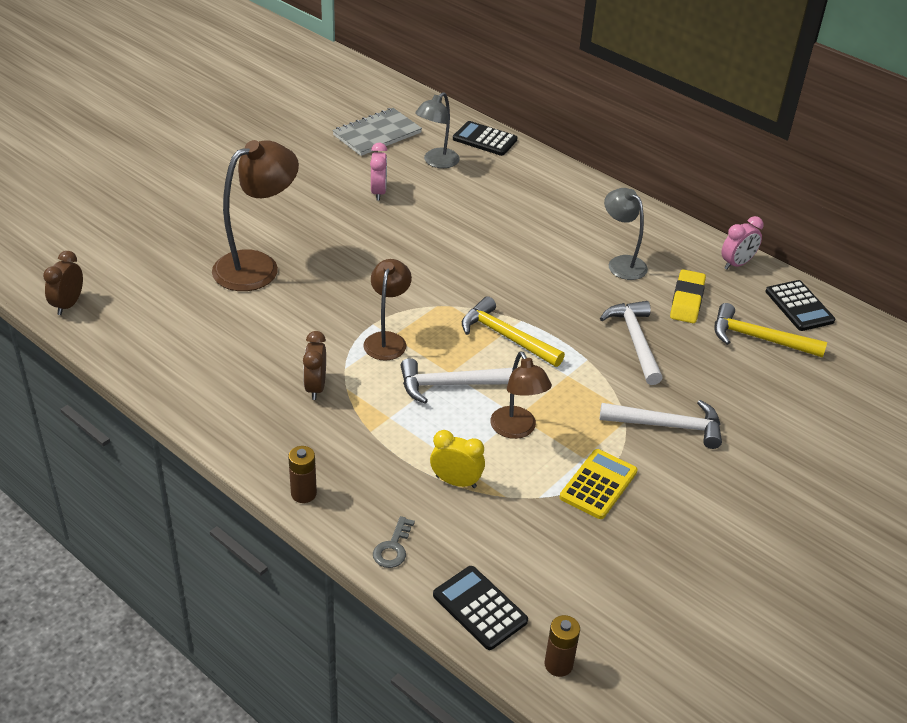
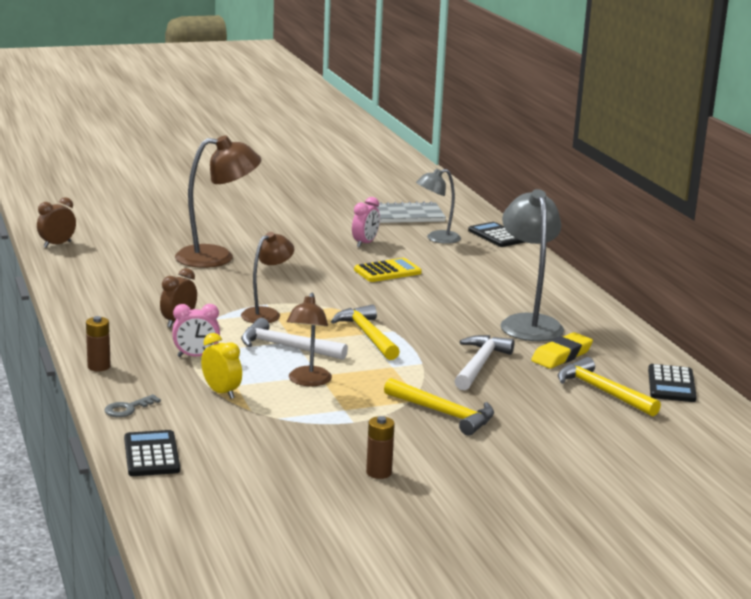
camera: 30 degrees right, 20 degrees down
(558, 664) = (173, 499): brown battery -> brown battery (379, 472)
(598, 484) = (337, 425): yellow calculator -> yellow calculator (387, 271)
(621, 263) = (528, 323): grey lamp -> grey lamp, size x1.61
(668, 426) = (444, 413): white hammer -> yellow hammer
(736, 264) = (642, 348): pink clock -> pink clock (196, 356)

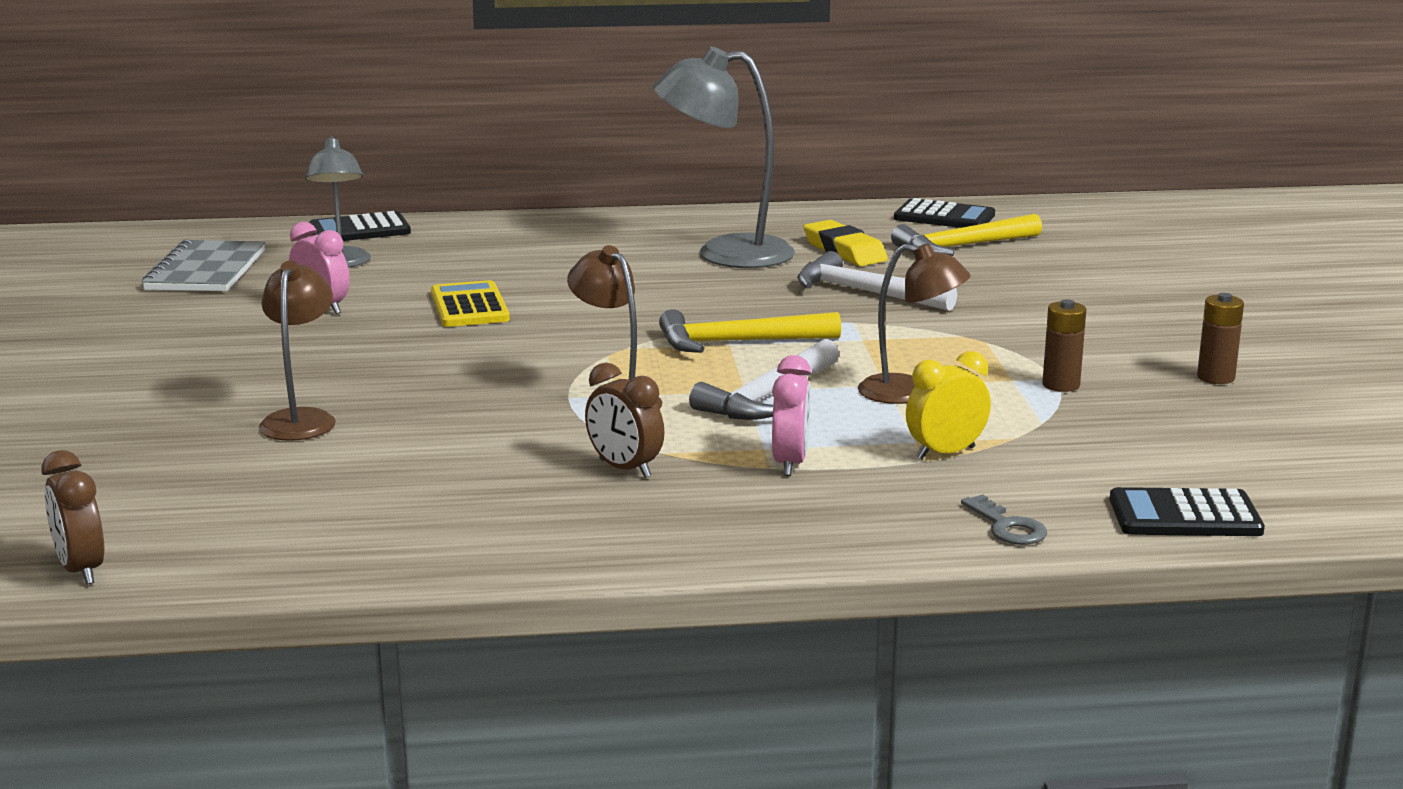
camera: 75 degrees left, 0 degrees up
(99, 367) = (819, 545): brown battery -> brown battery (1061, 385)
(217, 257) = (301, 419): brown lamp -> brown lamp, size x0.62
(444, 413) = (1028, 327): yellow hammer -> none

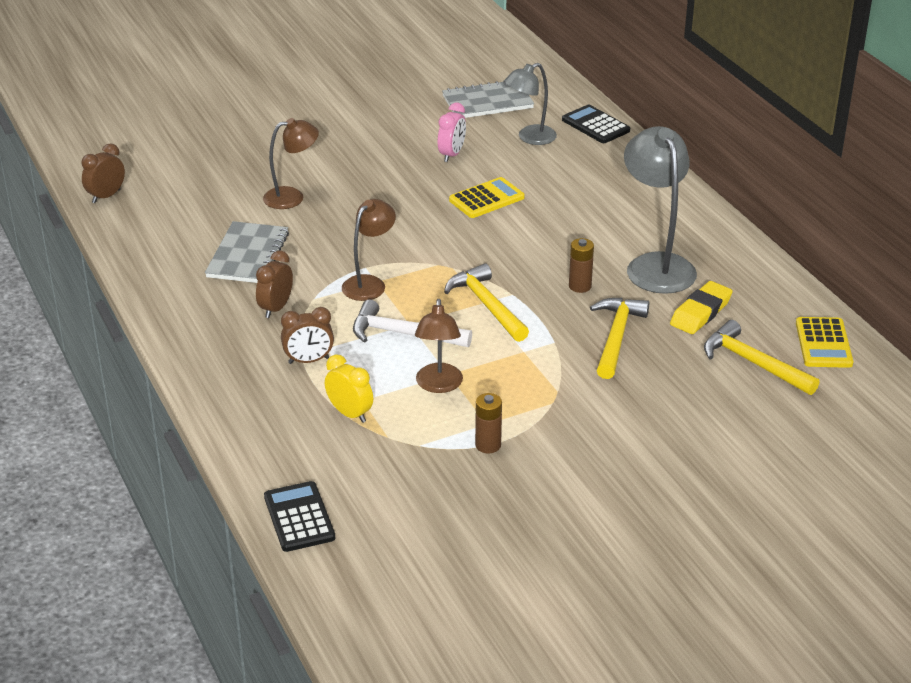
camera: 70 degrees right, 15 degrees up
(443, 471) = (248, 255): none -> grey notebook
(790, 463) = (308, 360): pink clock -> brown clock
(865, 292) = (616, 337): white hammer -> yellow hammer
(944, 217) = (823, 343): black calculator -> yellow calculator
(1007, 527) = (256, 451): grey key -> none
(1215, 377) = (543, 514): brown battery -> brown battery (580, 286)

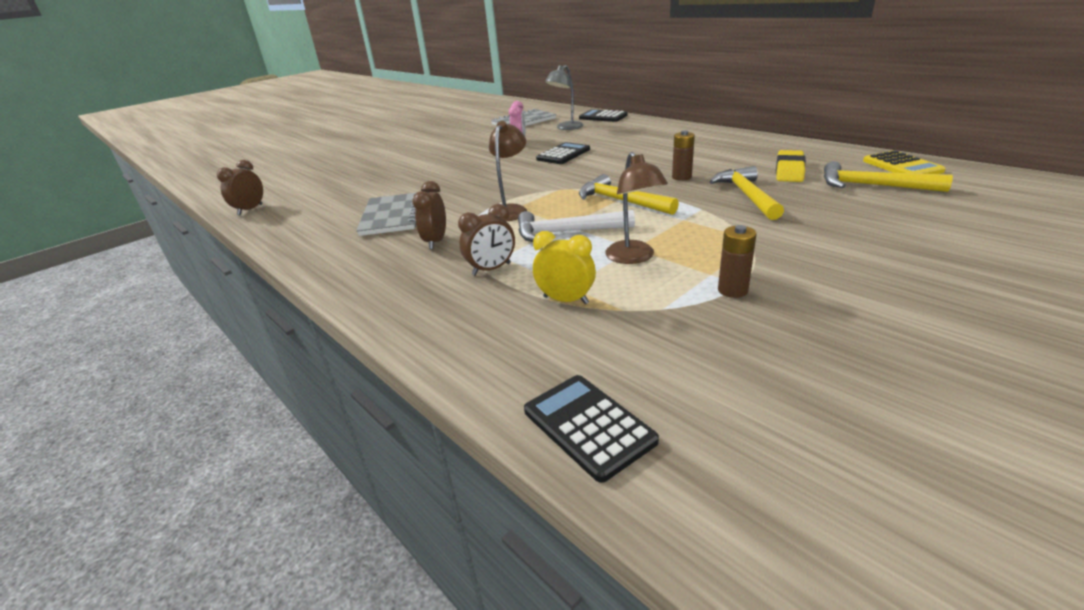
camera: 15 degrees left, 5 degrees down
(292, 197) = (413, 181): brown lamp -> none
(486, 199) = (563, 154): yellow calculator -> black calculator
(656, 265) = (722, 157): grey lamp -> none

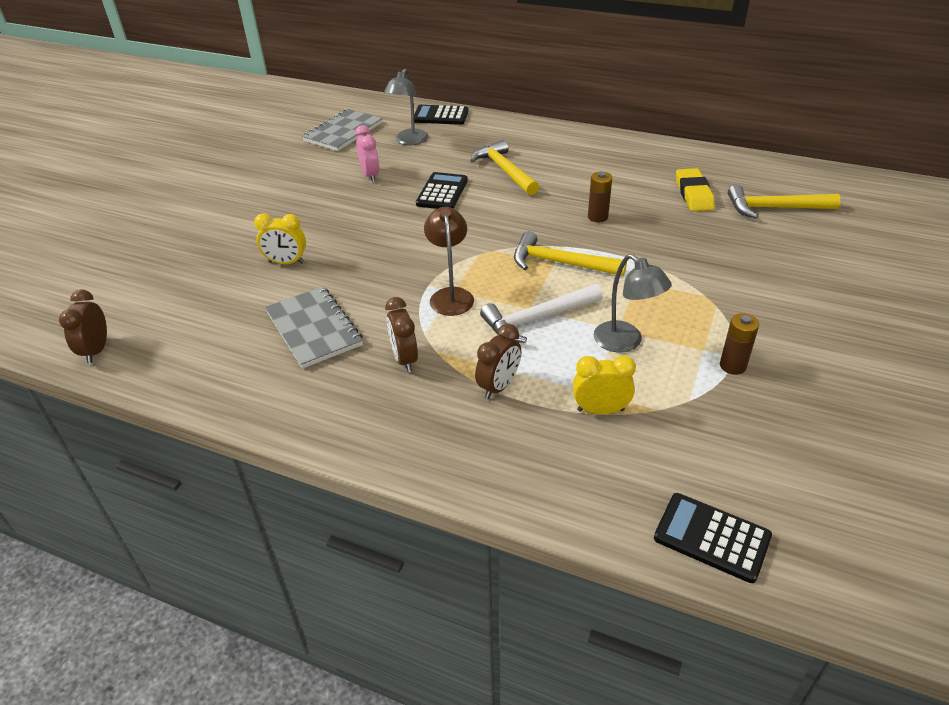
camera: 25 degrees left, 10 degrees up
(413, 180) = (286, 262): none -> yellow clock
(634, 258) = (625, 342): brown lamp -> grey lamp
(746, 195) = (675, 237): yellow hammer -> yellow hammer (504, 170)
(901, 166) = (785, 176): yellow calculator -> none

